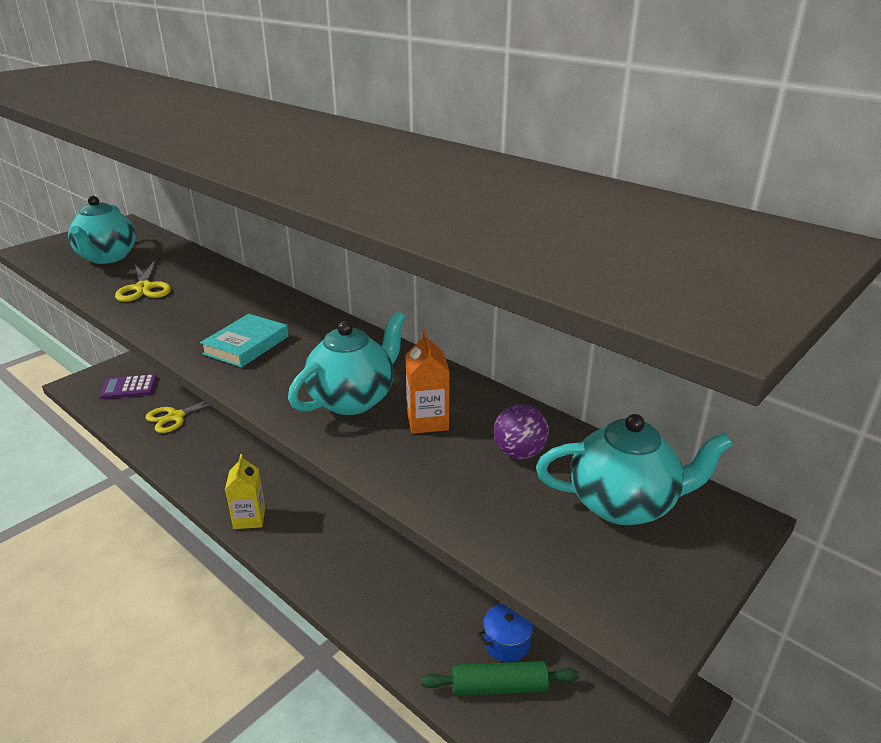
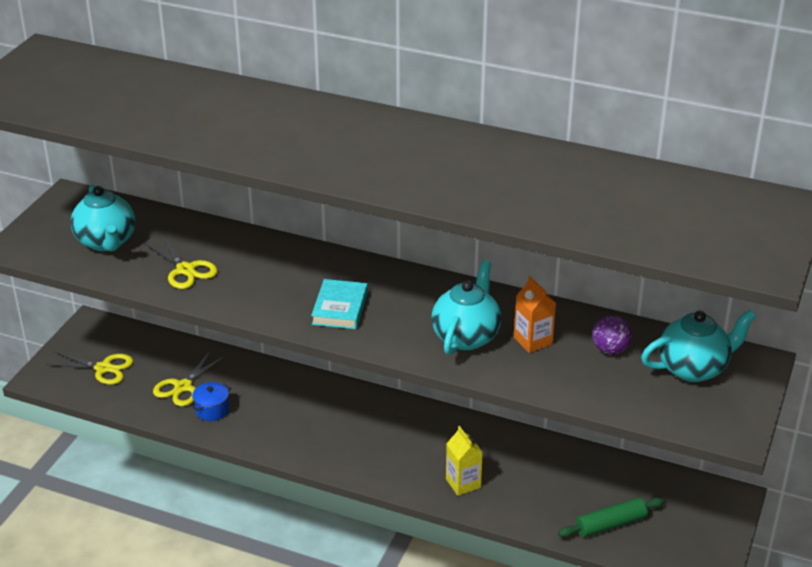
camera: 20 degrees left, 5 degrees up
(129, 387) = (103, 368): purple calculator -> yellow scissors
(249, 518) = (336, 460): yellow carton -> yellow carton (463, 483)
(506, 643) = (601, 496): blue pot -> blue pot (212, 410)

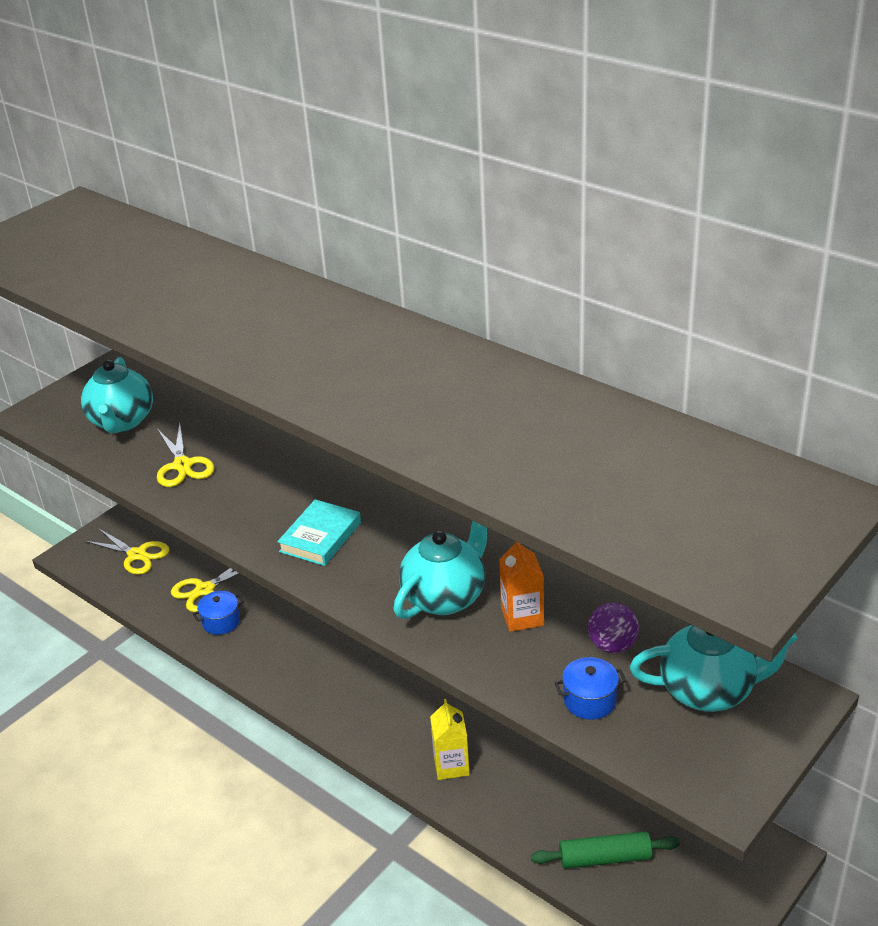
camera: 20 degrees right, 0 degrees up
(612, 390) = (590, 701): none -> blue pot

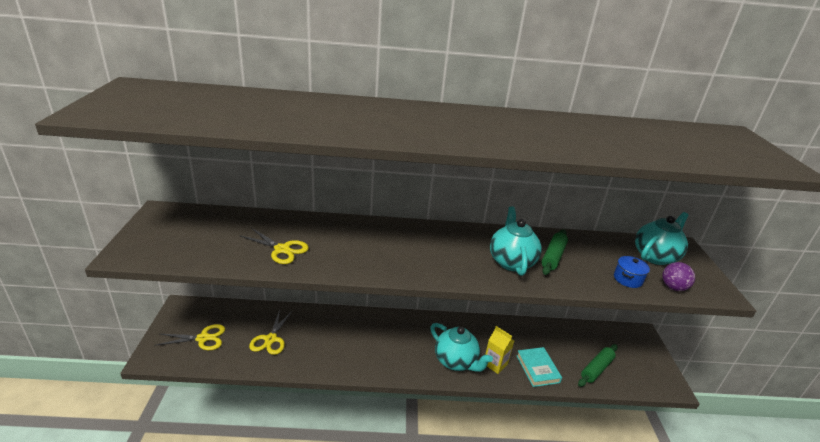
camera: 45 degrees left, 5 degrees down
(122, 422) = (206, 239): turquoise teapot -> turquoise teapot (456, 361)
(221, 622) = (300, 352): blue pot -> none
(320, 537) = (414, 257): turquoise book -> turquoise book (537, 369)
(522, 617) = (553, 257): orange carton -> green rolling pin
(612, 645) = (601, 254): purple ball -> purple ball (673, 287)

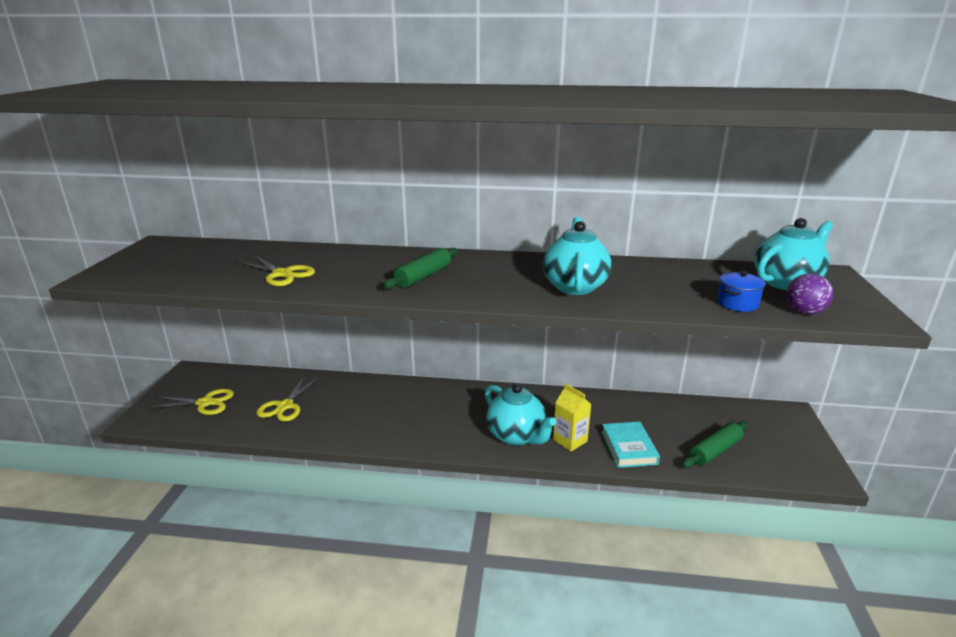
camera: 10 degrees right, 5 degrees down
(553, 257) = (635, 282): green rolling pin -> green rolling pin (423, 276)

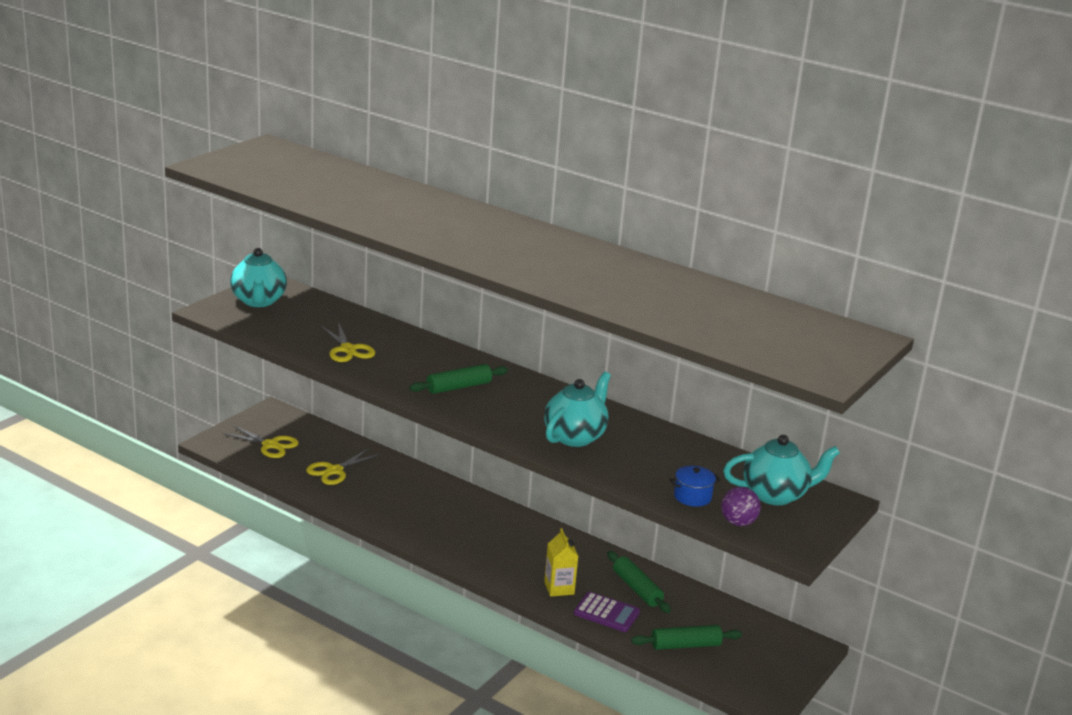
camera: 25 degrees right, 0 degrees up
(516, 436) = (514, 567): turquoise teapot -> turquoise teapot (259, 301)
(626, 416) = (637, 589): none -> green rolling pin
(628, 448) = (606, 613): turquoise book -> purple calculator

